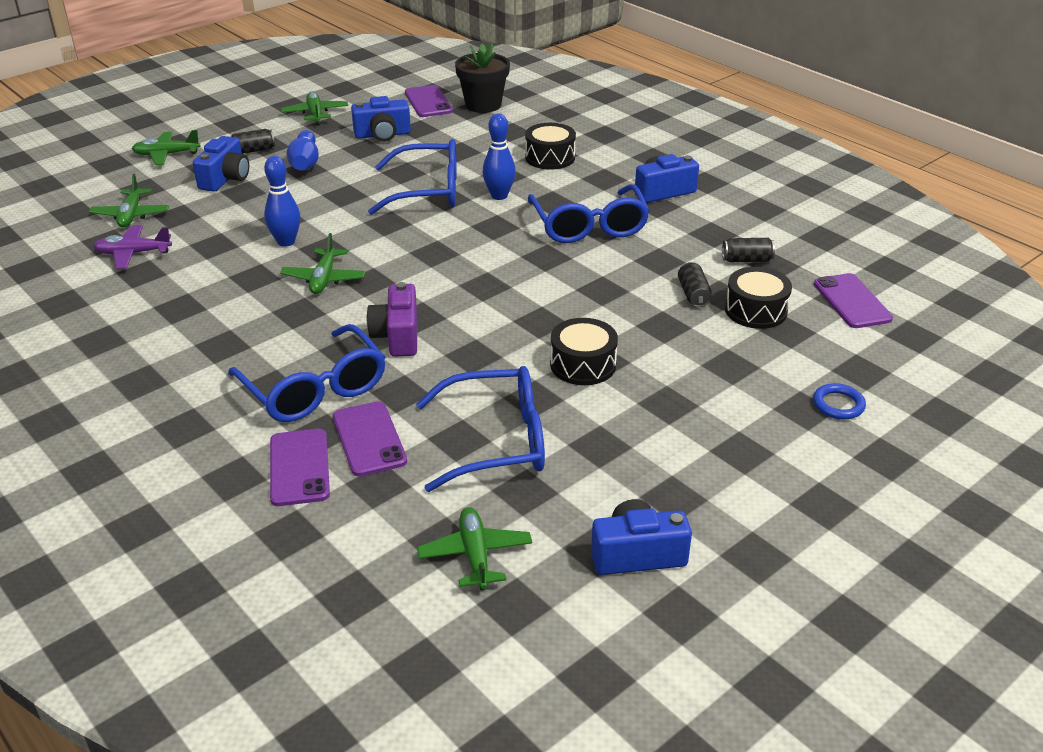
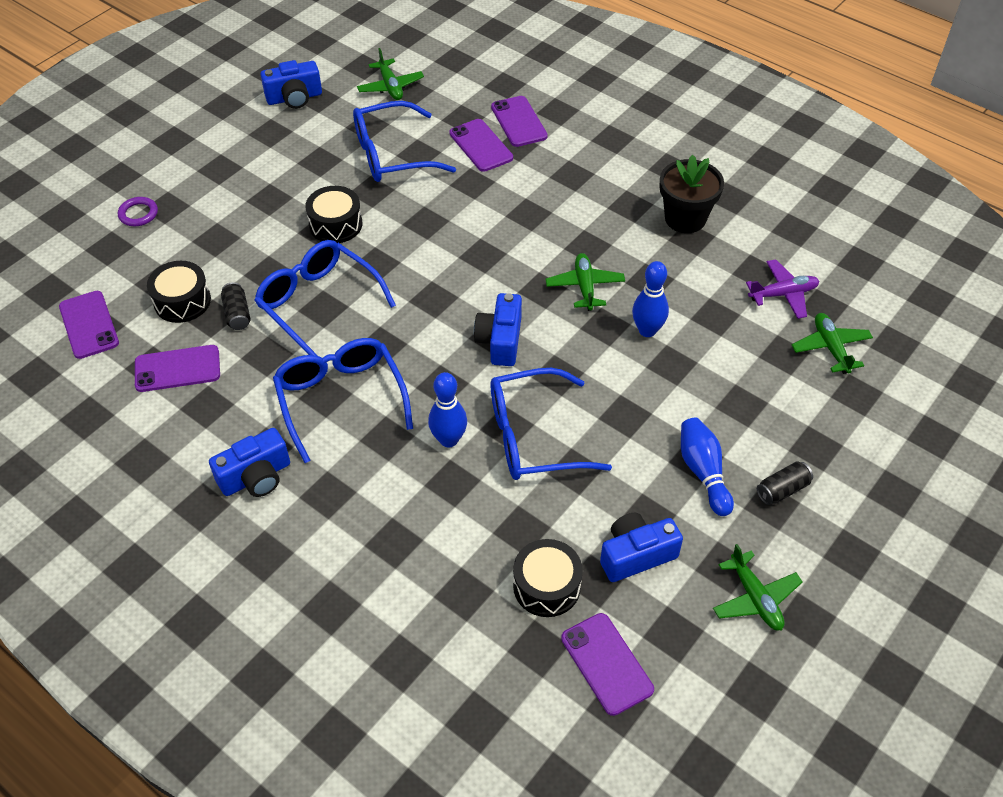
camera: 170 degrees right, 15 degrees up
(166, 154) = (881, 464): green plane -> none
(225, 178) = (777, 426): blue camera -> blue camera (500, 340)
(315, 389) = (536, 177): blue glasses -> blue glasses (318, 303)
(397, 336) = (493, 232): purple camera -> none
(483, 105) = (521, 668): black flower pot -> black flower pot (685, 218)
(550, 157) = (400, 532): black drum -> black drum (546, 586)
(746, 260) = (177, 369): black can -> purple phone
(838, 405) = (138, 214): blue ring -> purple ring

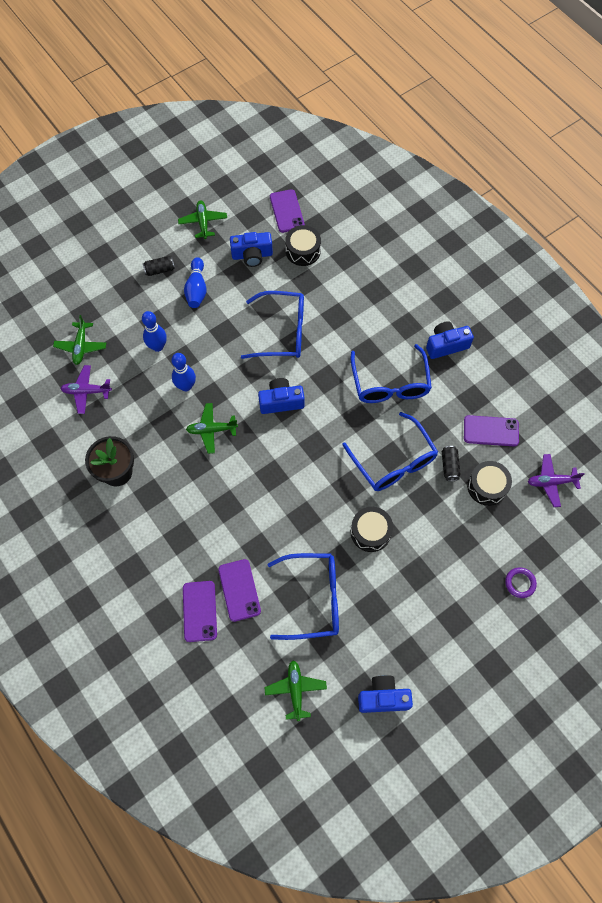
camera: 165 degrees left, 15 degrees up
(89, 325) = (551, 482): purple phone -> purple plane
(449, 439) = (331, 342): blue bowling pin -> blue bowling pin (157, 346)
(500, 340) = (281, 401): blue camera -> blue camera turned 120 degrees counterclockwise
(585, 287) = (211, 430): green plane -> green plane turned 75 degrees clockwise

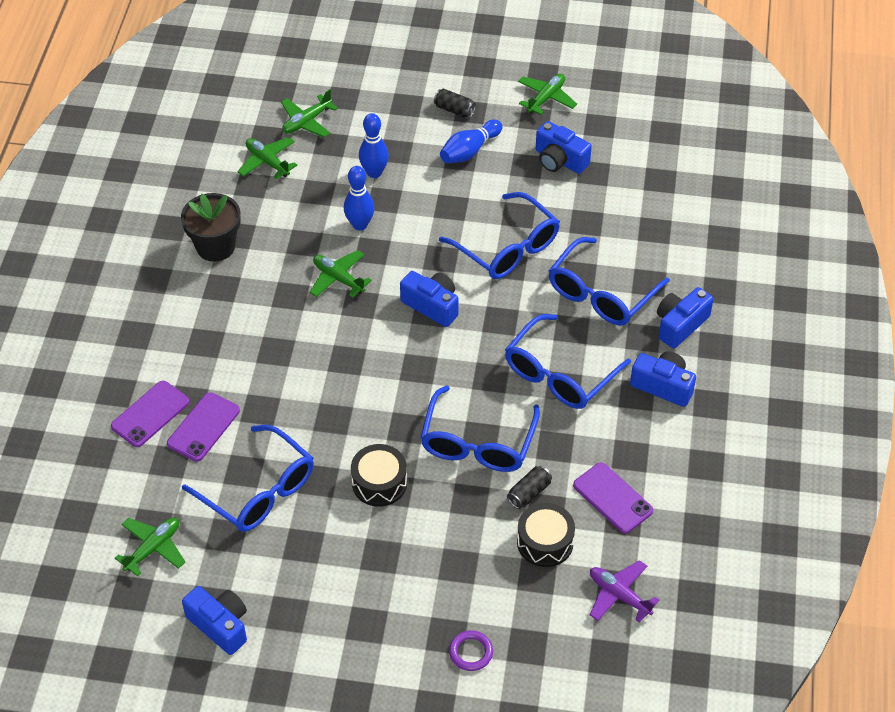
camera: 45 degrees right, 15 degrees down
(86, 391) = (267, 162): purple plane -> green plane
(287, 211) = (644, 146): purple phone -> none
(303, 251) = (616, 193): black drum -> none
(359, 318) = (601, 294): none -> blue glasses
(417, 302) = (680, 325): none -> blue camera

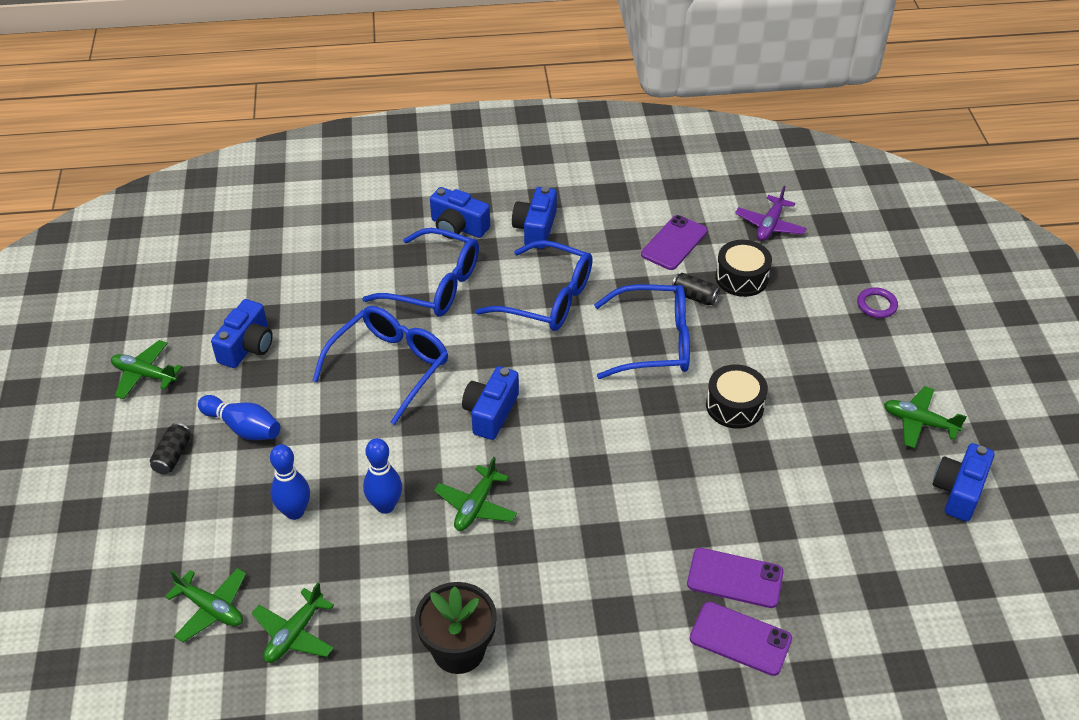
camera: 105 degrees left, 5 degrees down
(153, 548) = (908, 577): green plane -> green plane (919, 422)
(259, 491) = (791, 502): blue glasses -> none

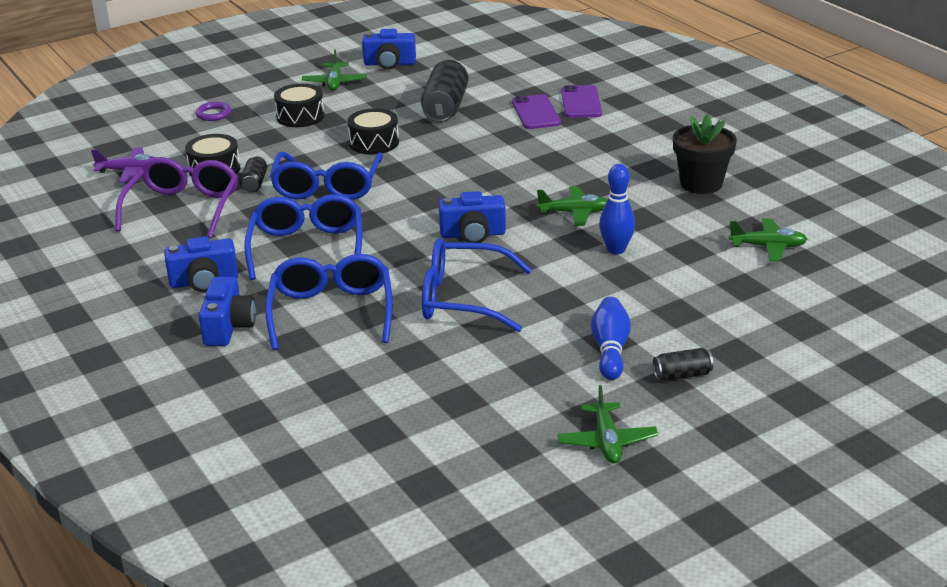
camera: 115 degrees left, 15 degrees down
(211, 608) = (794, 289): green plane -> none
(247, 346) = (509, 391): blue camera -> none
(295, 512) = (667, 287): blue bowling pin -> none
(654, 342) = (327, 187): blue glasses -> blue glasses turned 150 degrees counterclockwise
(674, 243) = (183, 207): purple phone -> purple glasses
(795, 497) = (445, 107): none -> black can
(835, 368) = (300, 116): none -> black drum

